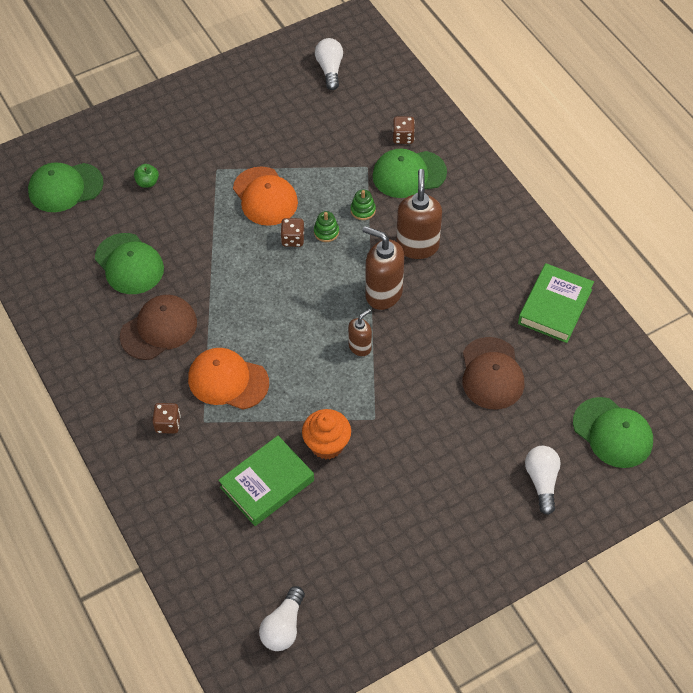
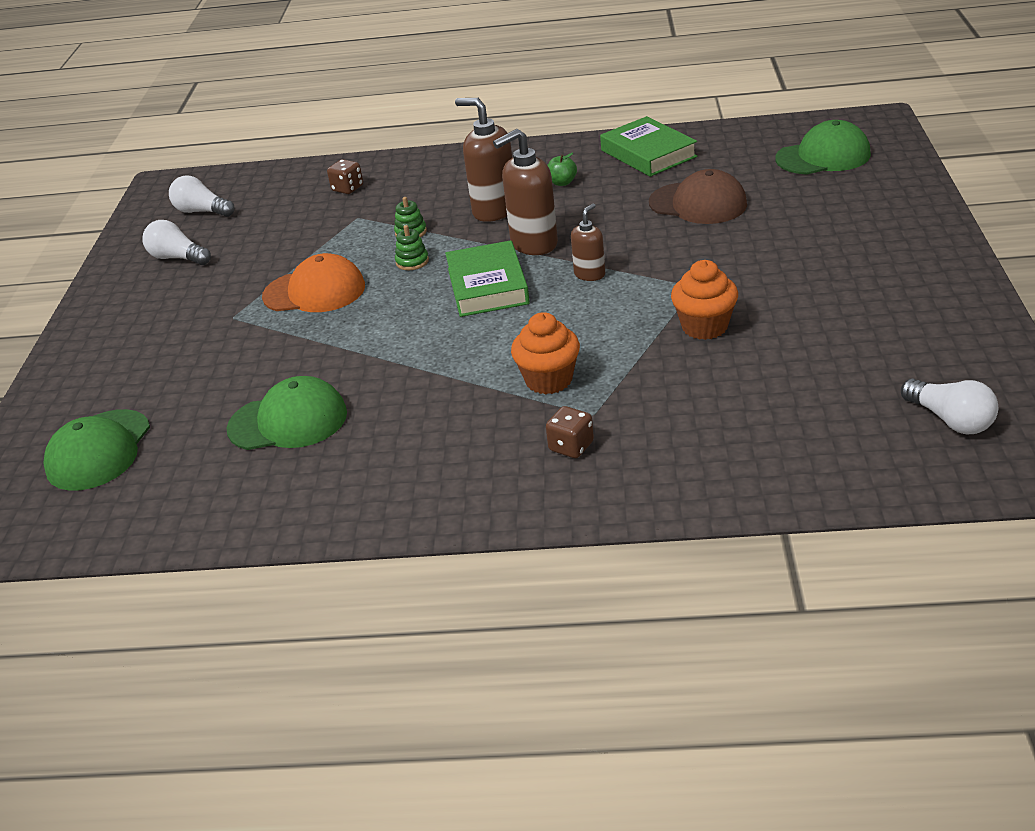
camera: 55 degrees left, 20 degrees down
(147, 182) = (183, 376): green apple -> green apple (562, 183)
(159, 329) = (416, 419): brown cap -> none
(228, 380) = (549, 380): orange cap -> orange cupcake
(267, 484) = (727, 384): green book -> green book (487, 286)
(293, 239) = (396, 286): brown dice -> none
(360, 347) = (590, 274): brown soap dispenser -> brown soap dispenser turned 45 degrees clockwise
(409, 174) = (398, 195): green cap -> none
(542, 481) = (854, 205): white light bulb -> white light bulb (178, 258)

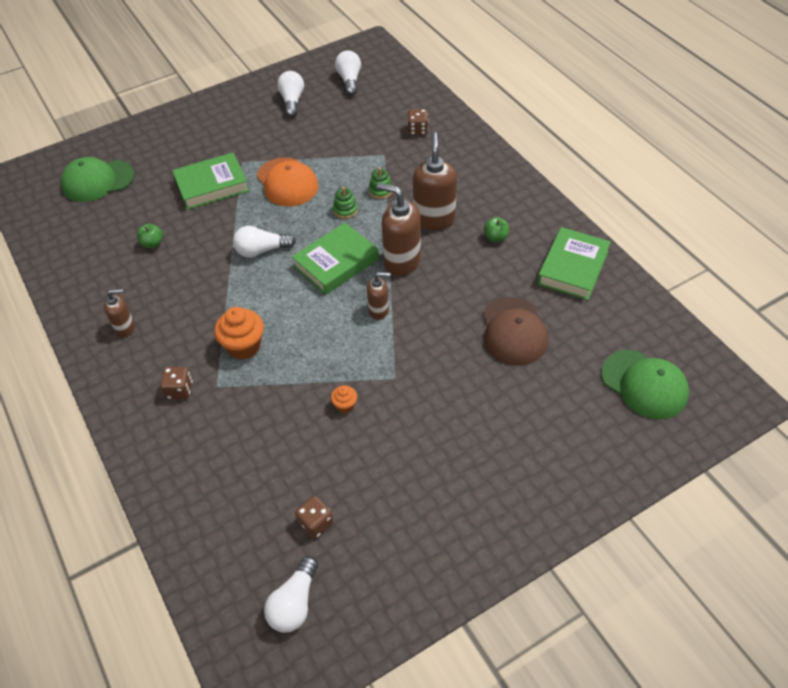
camera: 55 degrees right, 15 degrees up
(244, 350) = (212, 185): none -> green book
(288, 421) = (152, 243): green cap -> green apple
(406, 334) = (262, 250): none -> white light bulb
(416, 475) = (125, 328): none -> brown soap dispenser
(704, 327) = (345, 405): orange cupcake -> orange cupcake, size x0.52
(852, 382) = (315, 523): none -> brown dice

